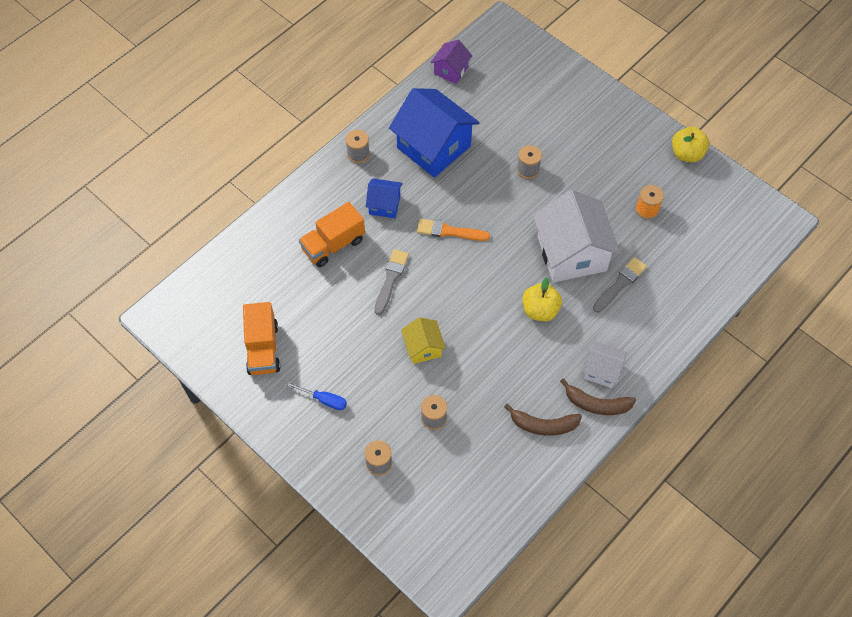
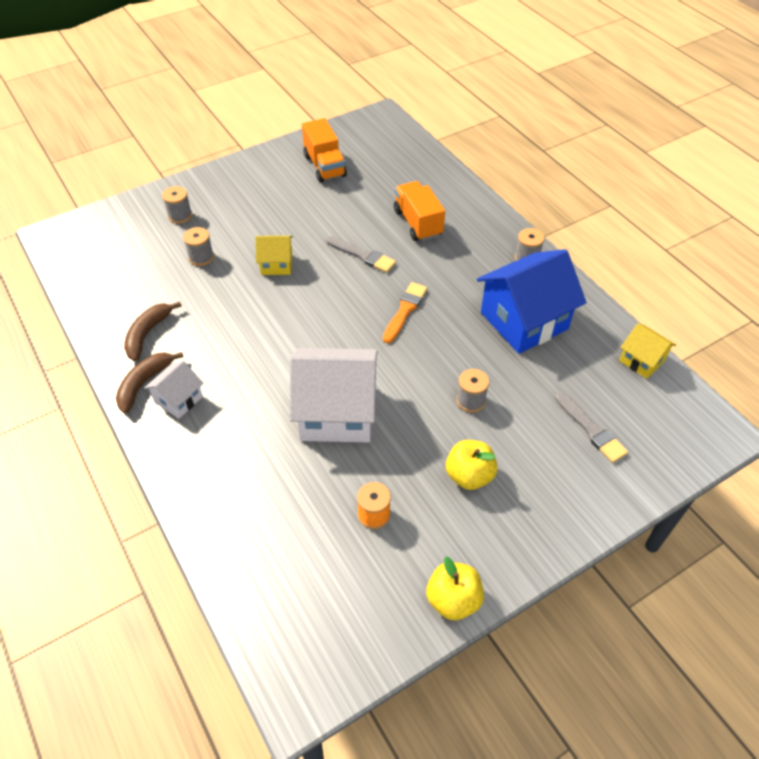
camera: 105 degrees right, 10 degrees down
(263, 348) = (325, 166): orange truck -> orange truck turned 120 degrees counterclockwise
(323, 399) = (258, 193): blue screwdriver -> none
(384, 205) = (454, 267): blue house -> none
(451, 70) = (642, 360): purple house -> yellow house
(540, 310) = (276, 364): yellow apple -> yellow apple (469, 475)
(620, 283) = (277, 450): grey brush -> grey brush (591, 430)

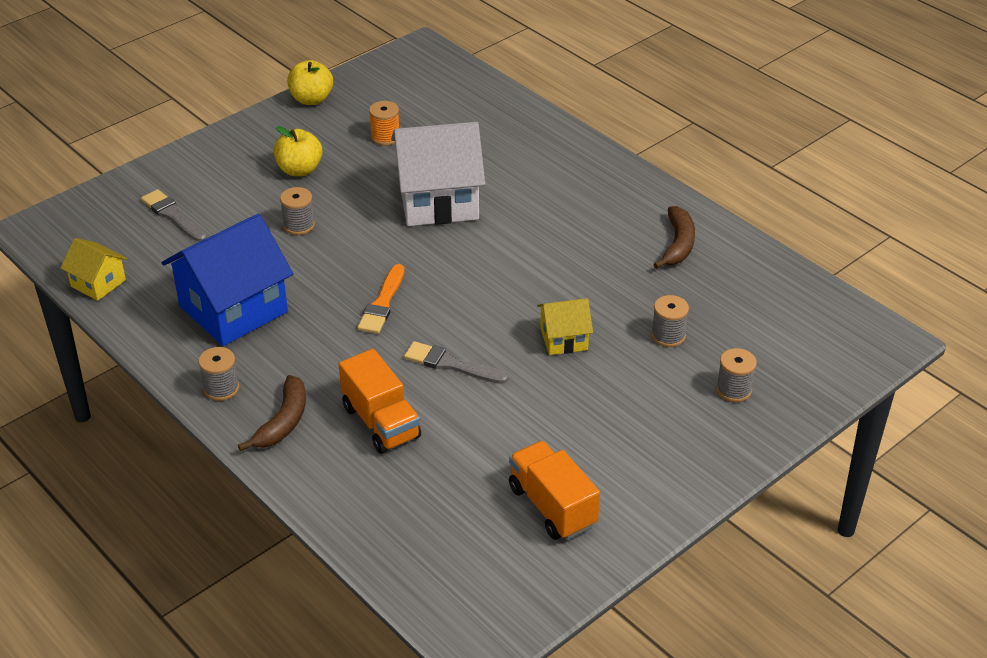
camera: 170 degrees right, 10 degrees down
(144, 383) = (650, 201): brown banana -> brown banana (283, 422)
(178, 399) = (606, 193): white house -> none

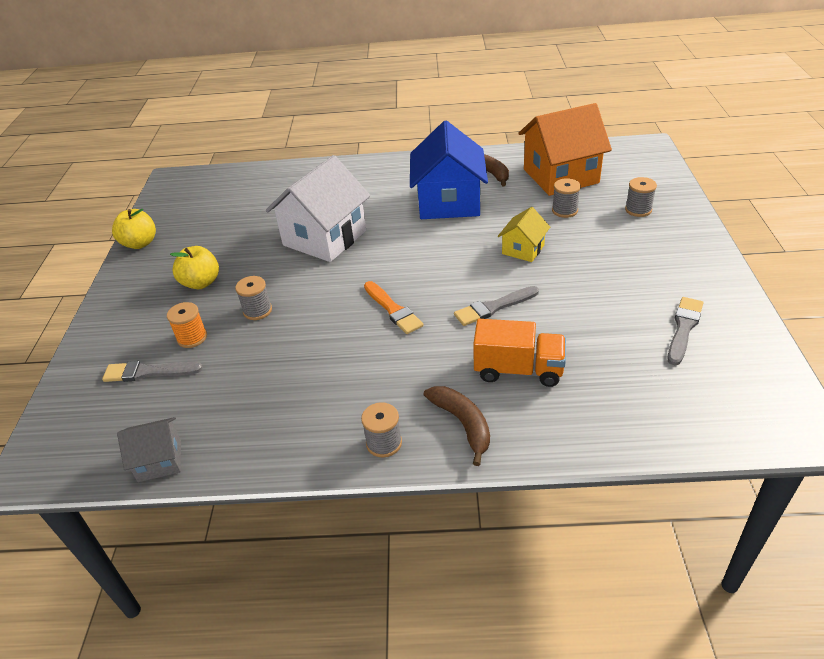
camera: 45 degrees left, 0 degrees up
(98, 283) = (160, 460): yellow house -> grey house
(233, 309) = (301, 390): blue house -> blue house (449, 202)
(385, 137) = (229, 230): orange spool -> orange spool (192, 338)
(552, 506) = (683, 328): orange truck -> grey brush
(735, 301) = (560, 176): none -> orange house

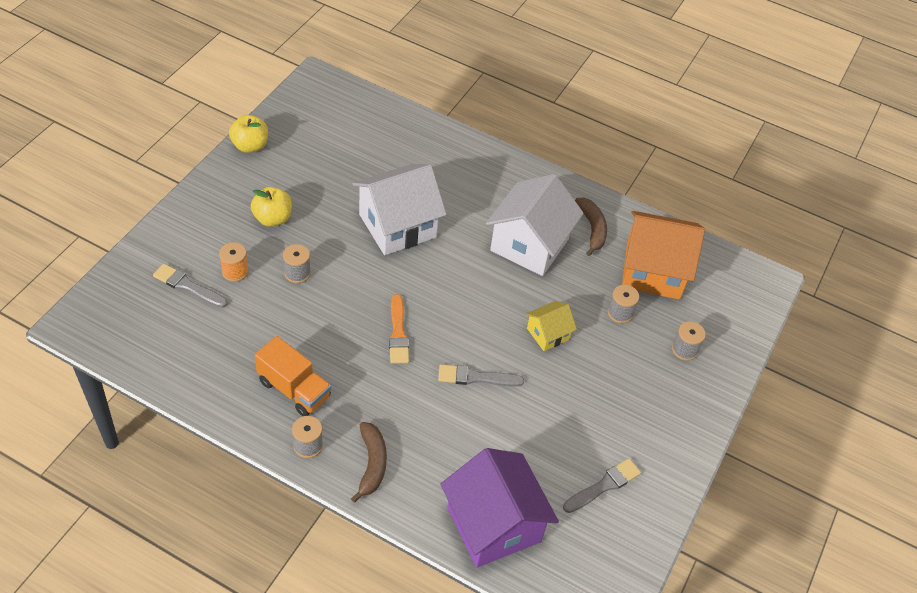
camera: 20 degrees right, 10 degrees up
(160, 460) = (155, 368): grey house -> none
(449, 202) = (529, 244): blue house -> white house
(518, 370) = (447, 444): orange truck -> orange truck (294, 389)
(626, 411) = (494, 524): none -> purple house

